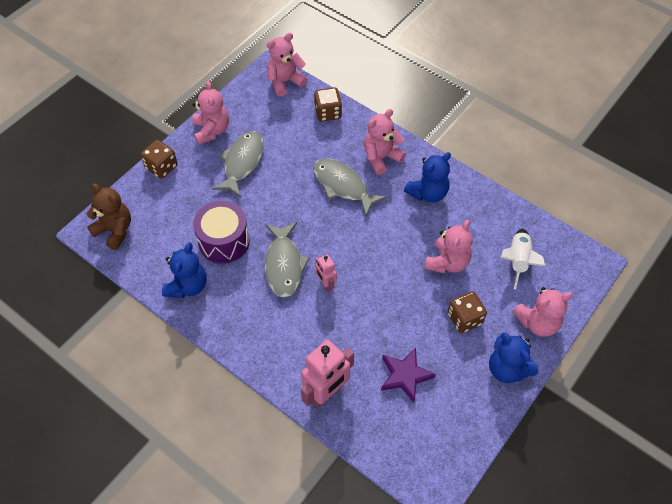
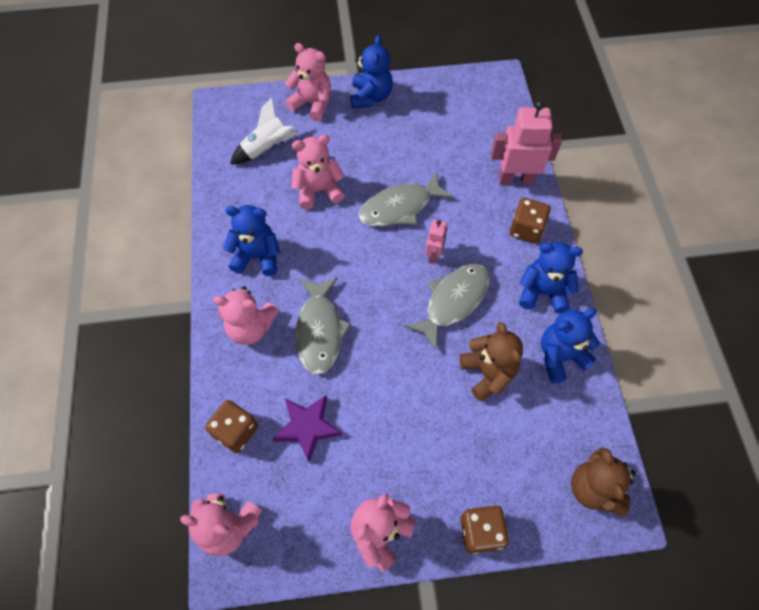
camera: 135 degrees left, 5 degrees up
(224, 241) = (488, 373): purple drum -> brown teddy bear
(232, 319) = (542, 292): none -> blue teddy bear
(242, 162) = (387, 452): grey fish -> grey fish (400, 207)
(405, 375) = (446, 146): purple star -> purple star (307, 427)
(464, 319) = (358, 145): brown dice -> brown dice (526, 229)

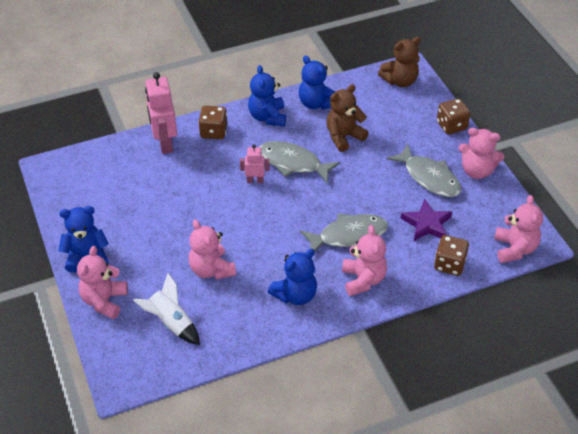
camera: 105 degrees left, 15 degrees down
(257, 256) = (295, 295): blue teddy bear -> blue teddy bear turned 120 degrees counterclockwise
(400, 207) = (214, 210): grey fish -> grey fish (429, 177)

